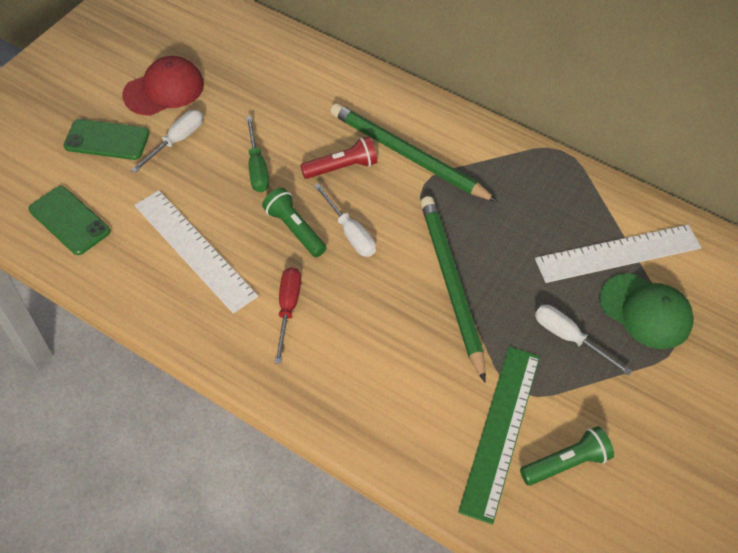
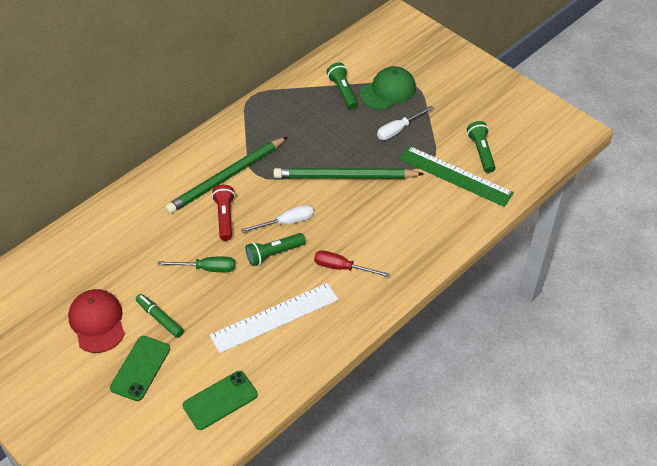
camera: 75 degrees left, 5 degrees down
(177, 141) = (160, 318): white screwdriver -> green marker
(618, 253) = (343, 91): white ruler -> green flashlight

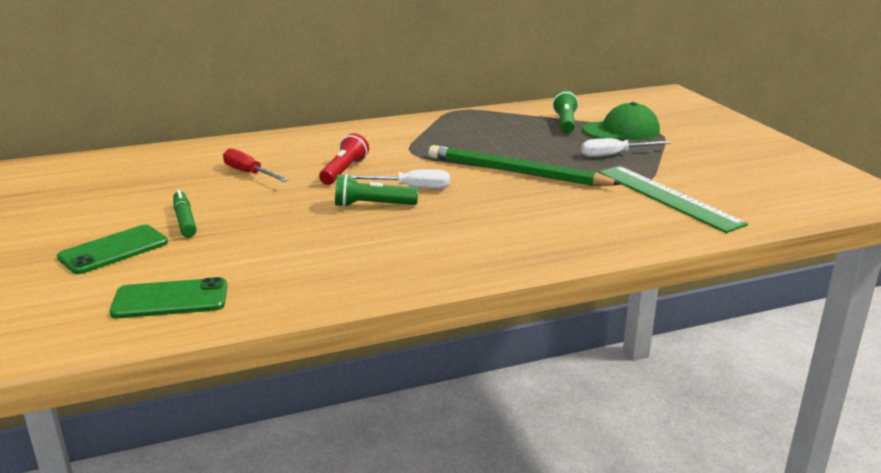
camera: 25 degrees right, 25 degrees down
(97, 322) = (116, 207): red cap -> none
(207, 268) = (282, 199): green screwdriver -> none
(226, 178) = (375, 149): green pencil -> none
(274, 317) = (320, 251): white ruler -> none
(342, 267) = (448, 233): red screwdriver -> red screwdriver (249, 173)
(481, 152) = (718, 187): green flashlight -> none

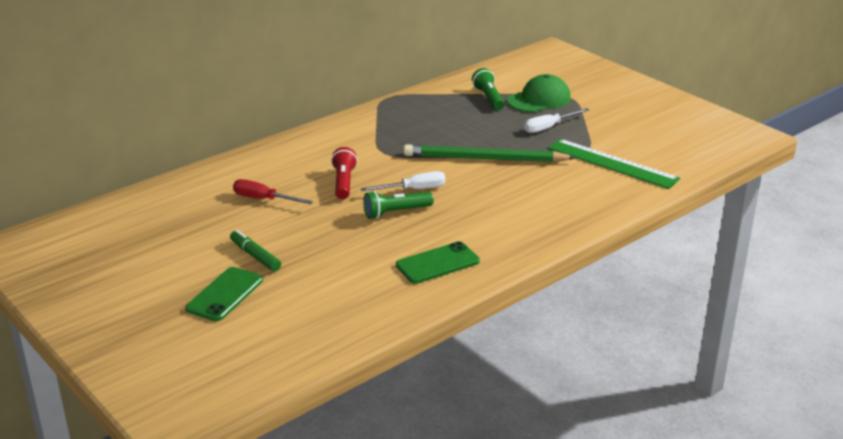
camera: 20 degrees left, 5 degrees up
(170, 299) = (315, 325): green phone -> green phone (437, 263)

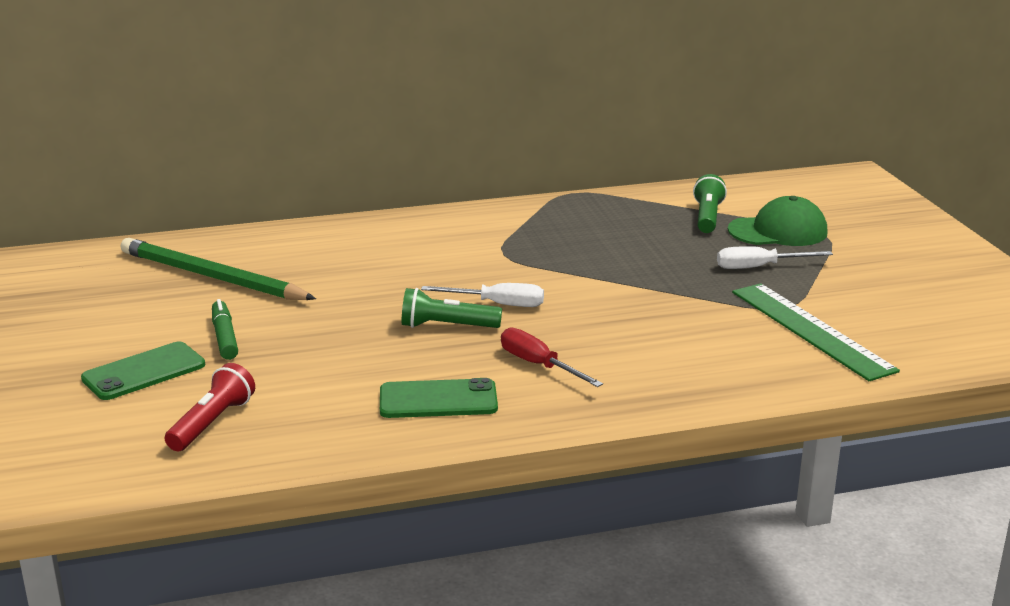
camera: 25 degrees right, 5 degrees down
(263, 199) = (302, 276): red screwdriver -> red screwdriver (539, 365)
(344, 182) = (417, 278): red flashlight -> red flashlight (212, 423)
(484, 159) = (629, 287): green pencil -> green pencil (211, 277)

